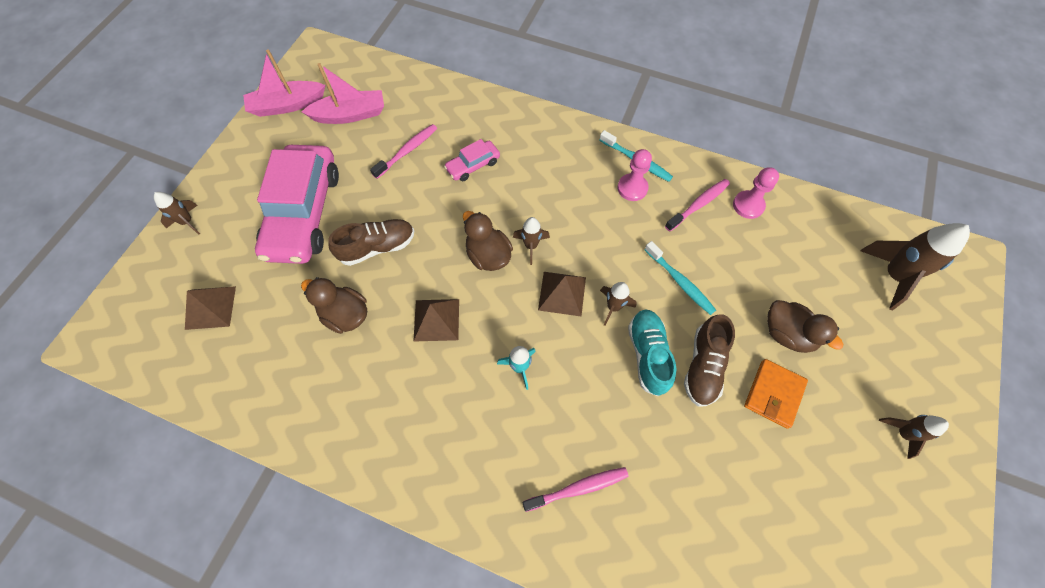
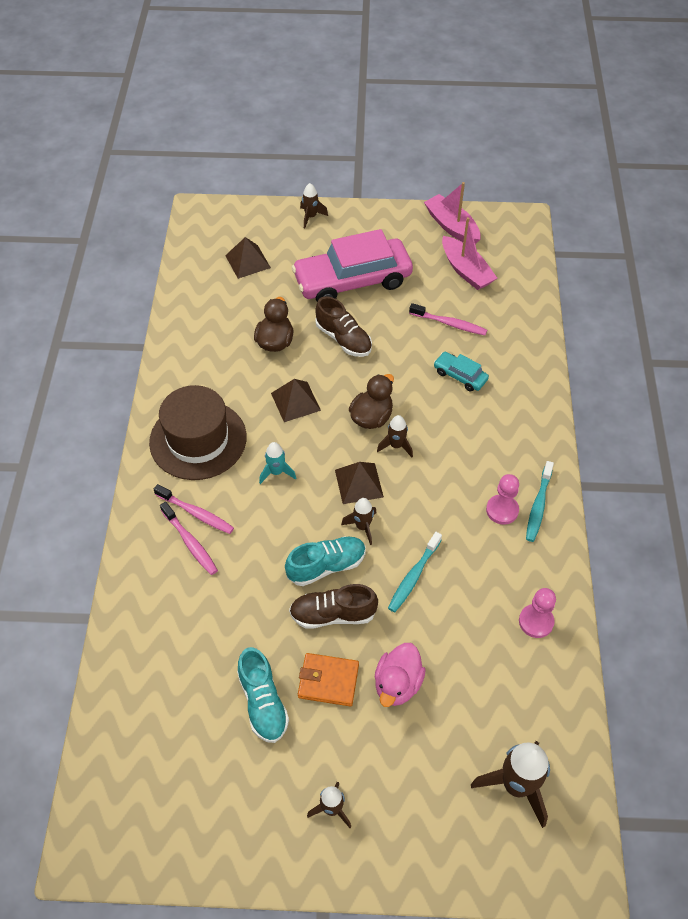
camera: 70 degrees right, 10 degrees down
(442, 440) = (198, 439): none -> brown hat
(473, 165) = (460, 376): pink car -> turquoise car
(698, 204) = (512, 574): pink toothbrush -> pink toothbrush (196, 513)
(786, 465) = (263, 702): none -> turquoise shoe
(787, 334) = (397, 684): brown duck -> pink duck

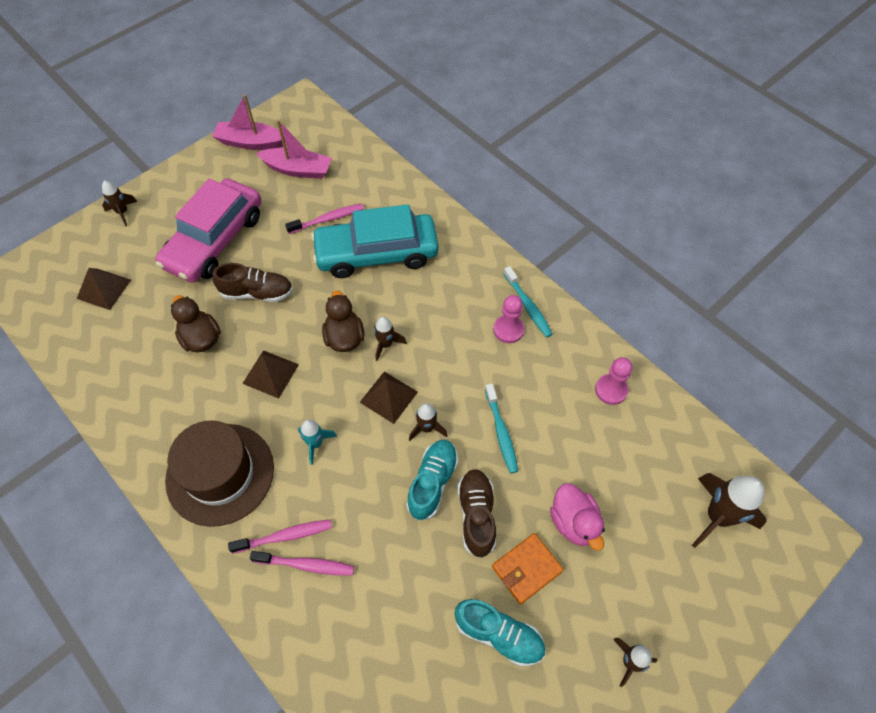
camera: 45 degrees left, 5 degrees up
(333, 614) = (476, 515): brown shoe -> brown shoe turned 135 degrees clockwise
(460, 376) = (376, 253): turquoise car -> turquoise car, size x2.26

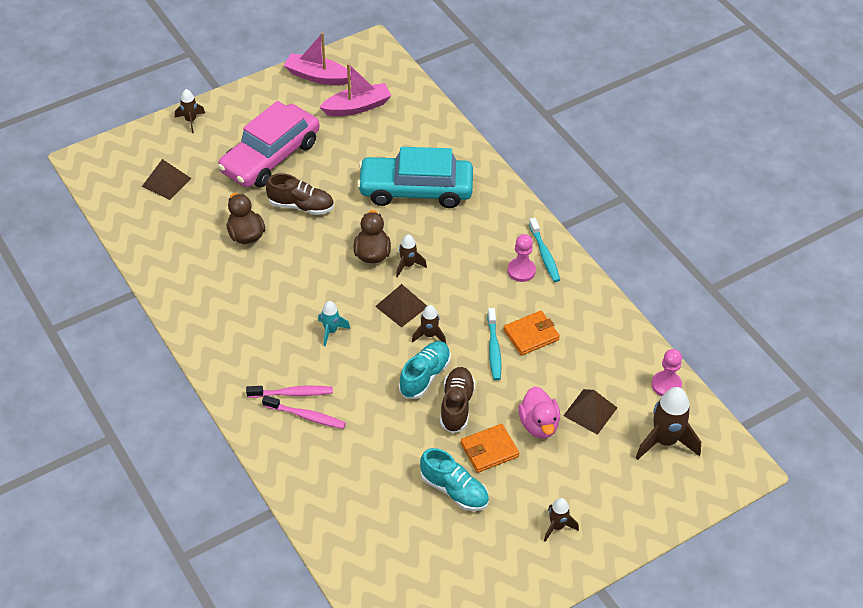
camera: 10 degrees right, 10 degrees down
(220, 474) = (246, 340): brown hat -> none
(271, 373) = (302, 272): brown pyramid -> brown pyramid (590, 411)
(298, 169) = (357, 107): pink boat -> pink boat turned 45 degrees counterclockwise
(328, 219) = (376, 154): pink toothbrush -> none
(537, 407) = (531, 335): none -> orange wallet
(611, 390) = (601, 332): pink pawn -> pink pawn (666, 385)

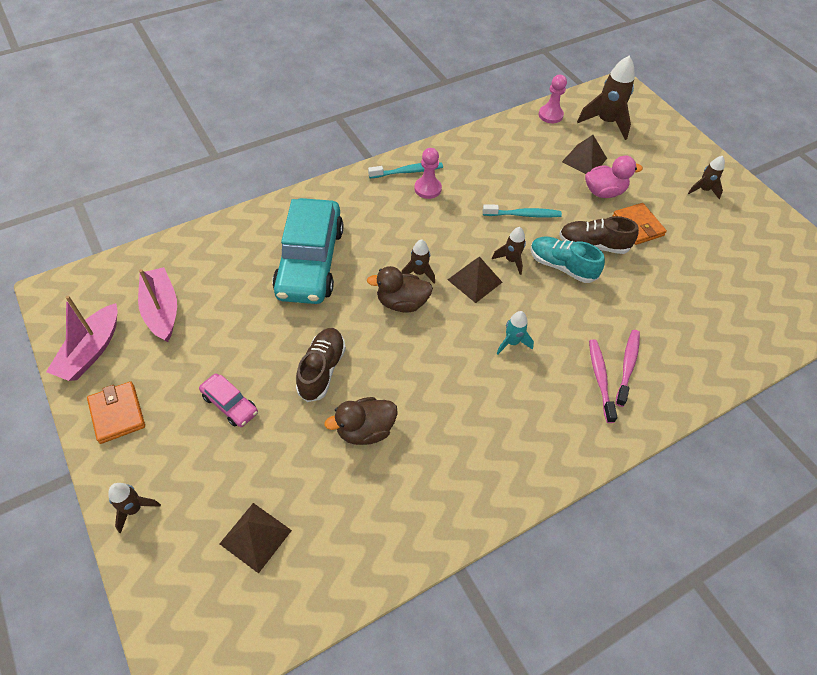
camera: 90 degrees left, 5 degrees up
(270, 157) = (230, 404): pink car -> pink car, size x0.44
(454, 490) = (686, 252): turquoise shoe -> none
(531, 335) = (505, 188): orange wallet -> orange wallet (117, 414)

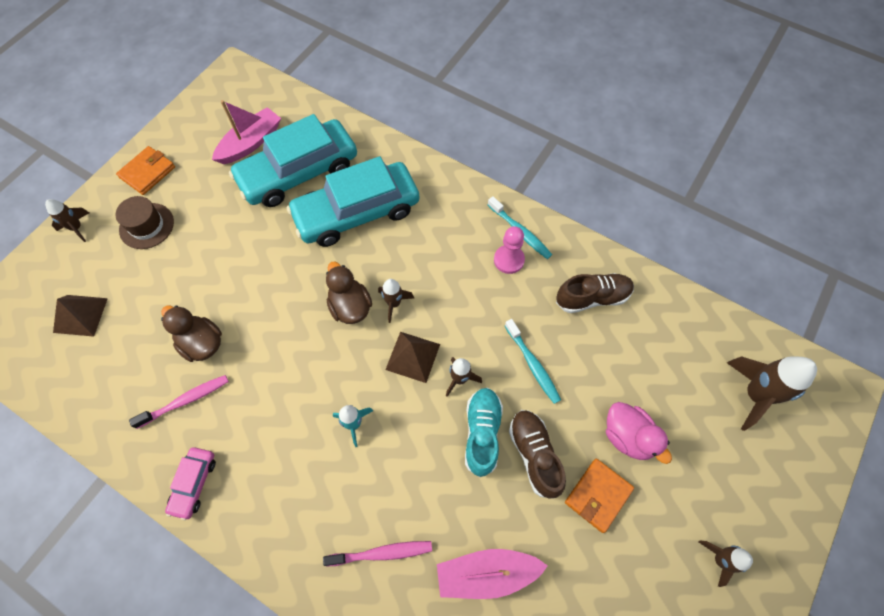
camera: 65 degrees right, 10 degrees up
(91, 351) = (193, 125): pink boat -> pink boat (486, 573)
(188, 436) = (146, 226): none -> brown hat
(230, 404) = (185, 236): pink car -> pink car (194, 484)
(231, 286) = (298, 172): none -> turquoise car
(322, 370) = (247, 281): brown shoe -> brown shoe (592, 298)
(550, 115) = (716, 328): pink pawn -> none
(584, 160) = (666, 394): brown pyramid -> none
(600, 379) = (351, 529): pink toothbrush -> pink toothbrush (185, 401)

